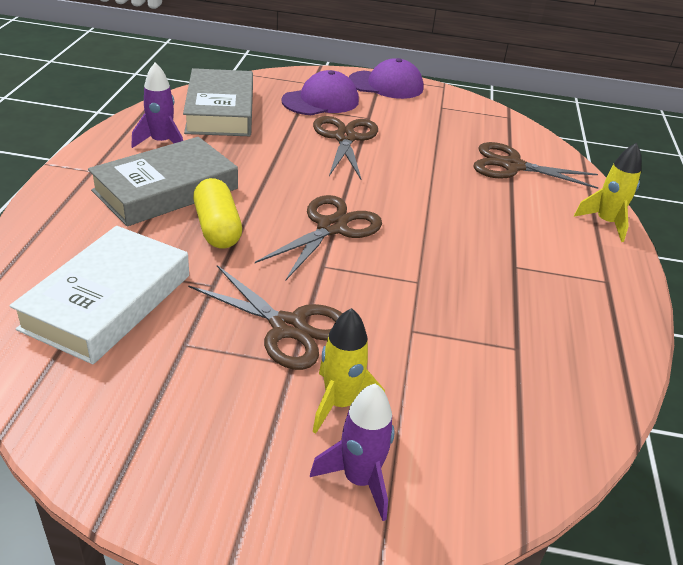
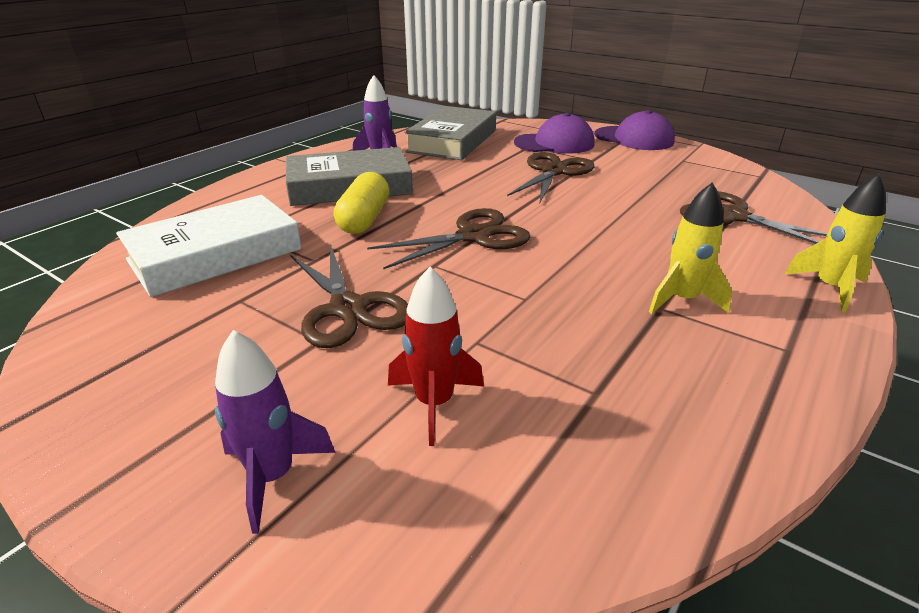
camera: 30 degrees right, 5 degrees down
(340, 403) = (329, 391): yellow rocket -> yellow rocket (681, 300)
(421, 389) = (434, 403): none -> red rocket

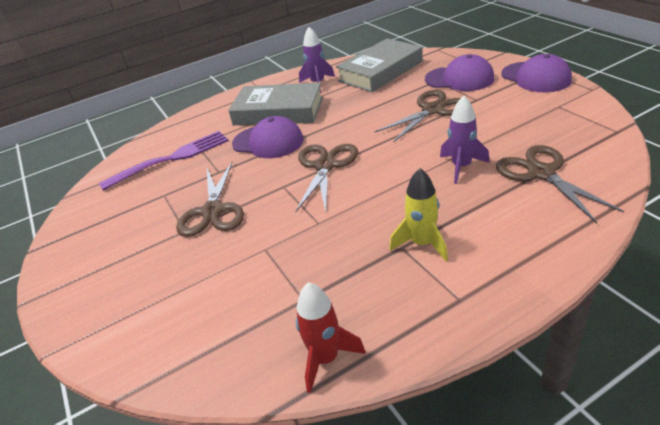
camera: 30 degrees right, 5 degrees up
(215, 254) = (170, 159): white book -> purple fork
(273, 476) = (116, 305): purple rocket -> purple rocket (461, 167)
(364, 219) = (268, 142): yellow capsule -> purple cap
(434, 403) = (213, 284): red rocket -> red rocket (326, 358)
(473, 236) = (325, 166): brown scissors -> brown scissors turned 75 degrees counterclockwise
(830, 288) = (552, 256): yellow rocket -> none

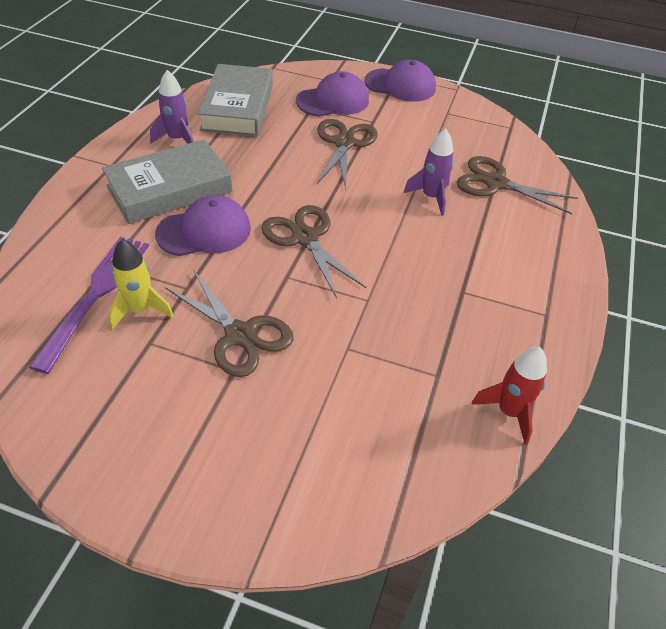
camera: 50 degrees left, 10 degrees up
(422, 244) = (474, 281): yellow rocket -> yellow rocket (140, 310)

